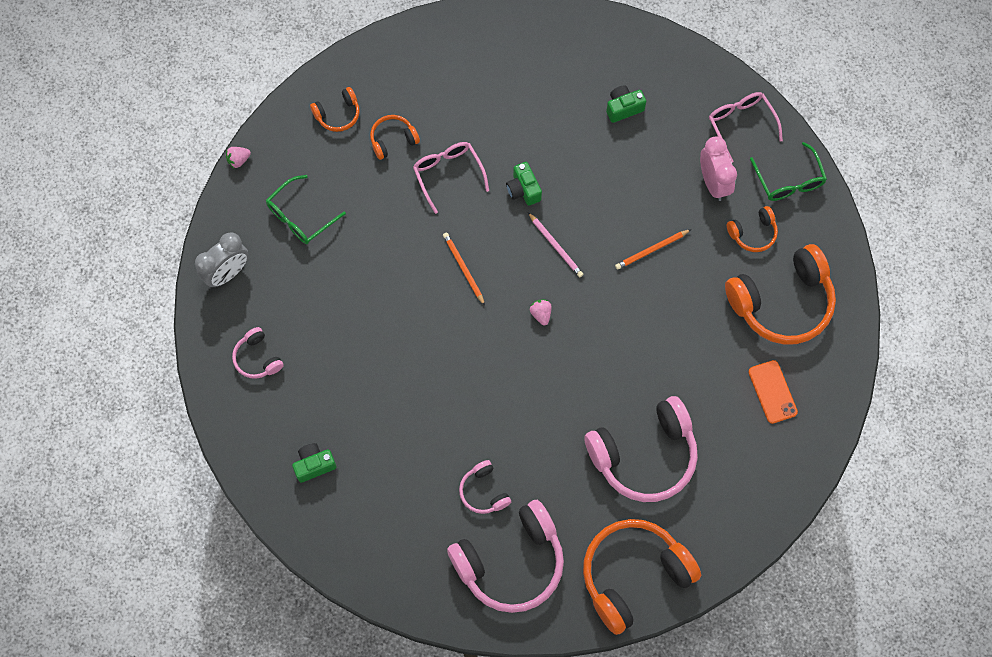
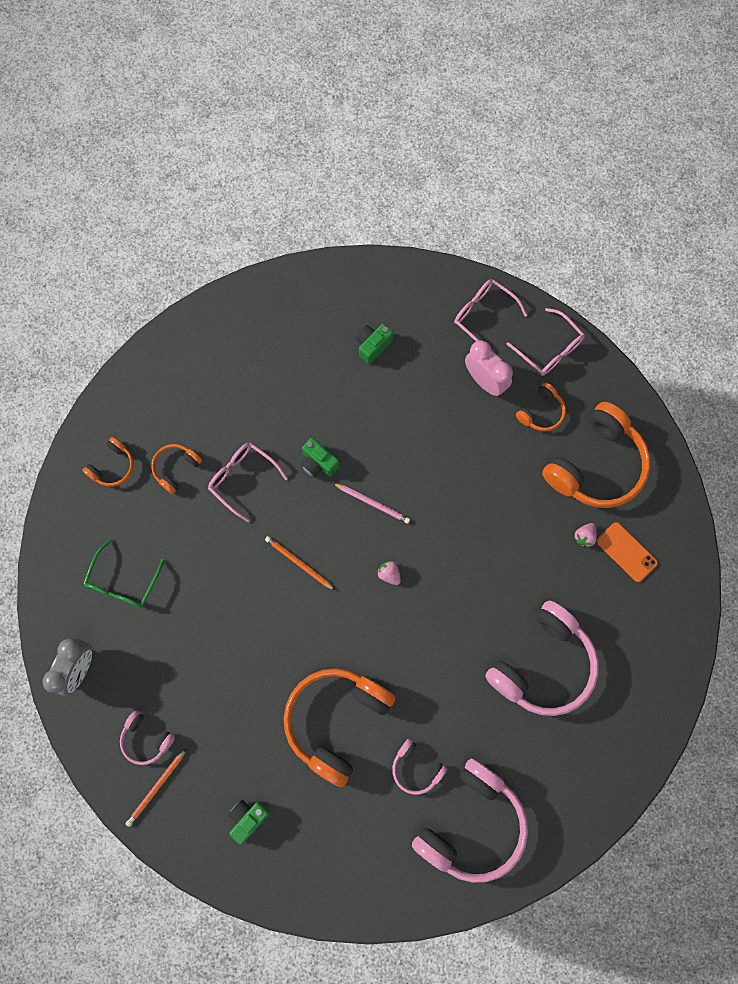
camera: 25 degrees left, 5 degrees up
(238, 160) = (38, 553): pink strawberry -> pink strawberry (584, 536)
(633, 575) = (586, 782): orange headphones -> orange headphones (336, 721)
(651, 250) = (460, 468): orange pencil -> orange pencil (156, 788)
(789, 181) = (549, 349): green glasses -> pink glasses

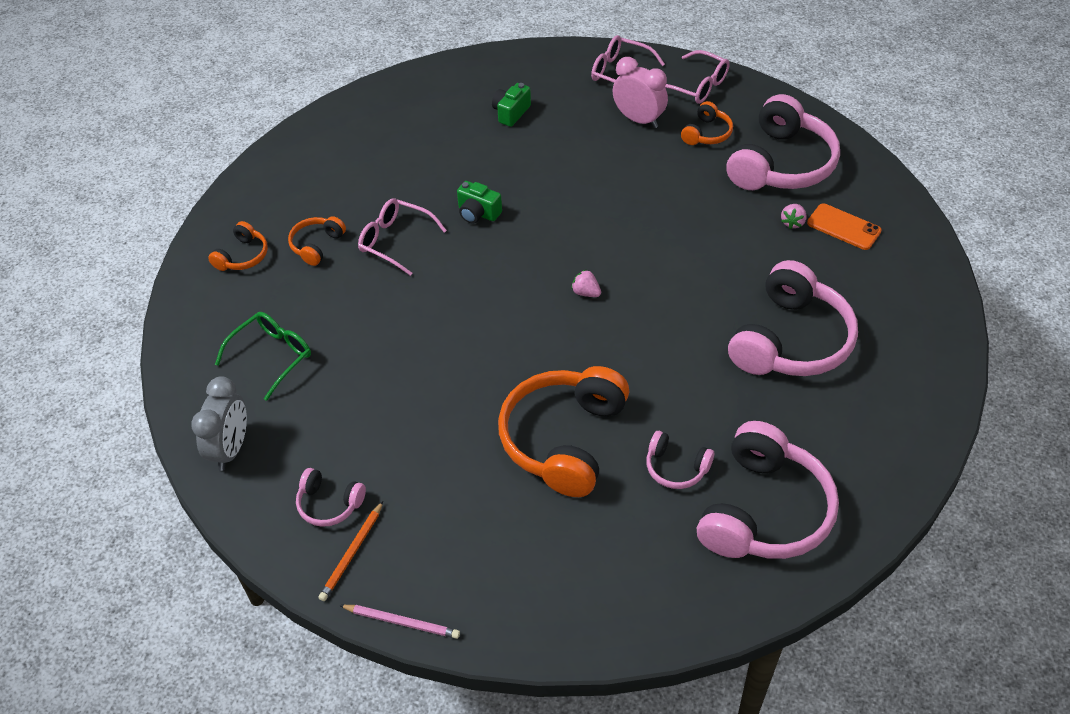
camera: 10 degrees left, 25 degrees down
(123, 582) = (272, 356): green glasses -> green glasses turned 150 degrees counterclockwise
(248, 818) = (479, 562): green camera -> none
(298, 563) = (478, 301): orange pencil -> none
(372, 503) = (548, 236): pink pencil -> pink pencil (402, 622)
(596, 465) = (781, 164): orange headphones -> pink headphones

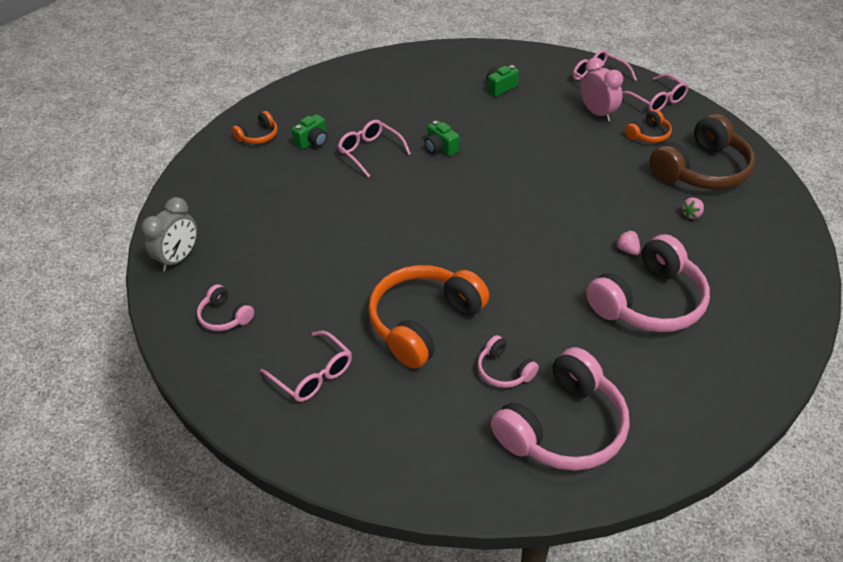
camera: 20 degrees right, 5 degrees down
(272, 356) = (241, 205): green glasses -> none
(316, 245) = (313, 141): orange headphones -> green camera
(352, 553) = (221, 356): orange pencil -> none
(402, 622) = (230, 418): pink pencil -> none
(470, 541) = (313, 375): none -> pink glasses
(586, 292) = (495, 222): pink strawberry -> pink strawberry (627, 250)
(781, 164) = (701, 170): pink headphones -> brown headphones
(843, 227) = (735, 228): orange phone -> none

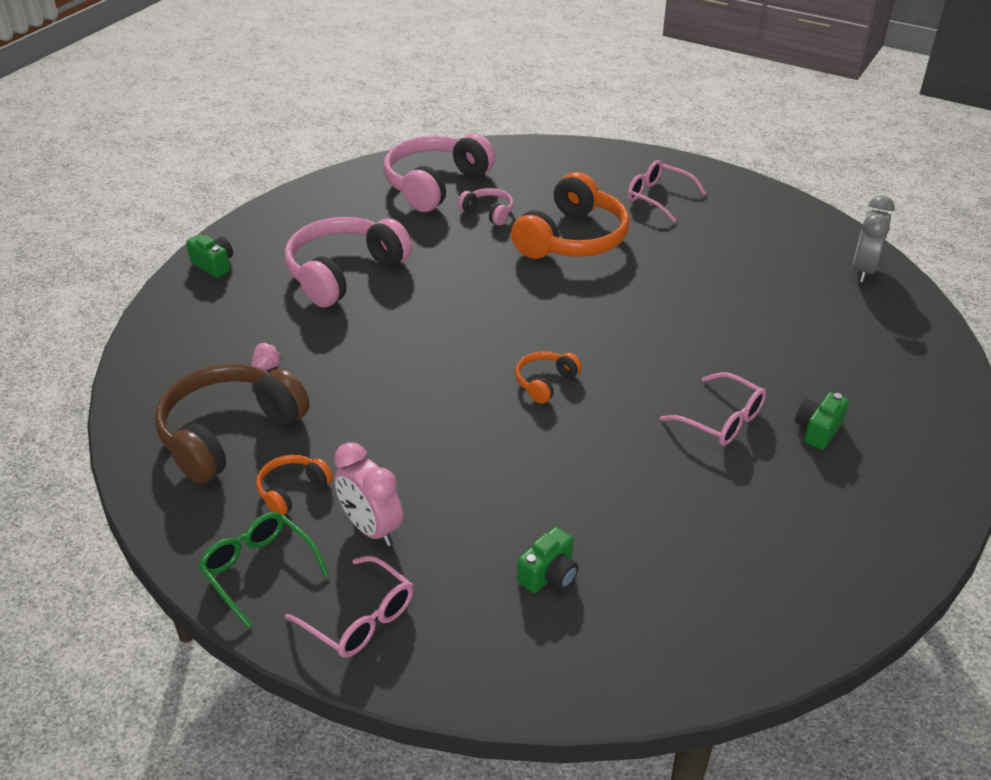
camera: 170 degrees right, 5 degrees down
(225, 316) = (770, 228): pink headphones -> none
(258, 136) = (907, 432): orange headphones -> orange headphones (545, 382)
(440, 148) = (619, 436): green camera -> green camera (214, 265)
(627, 250) = (358, 320): pink strawberry -> none
(656, 100) = (258, 570): pink glasses -> green glasses

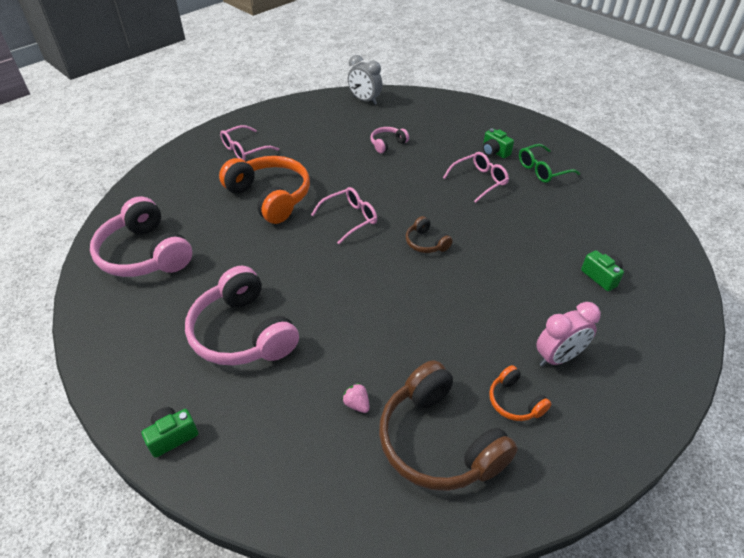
camera: 75 degrees left, 5 degrees up
(258, 570) = (598, 432): green glasses -> green glasses (542, 170)
(360, 619) = (642, 375): pink glasses -> pink glasses (350, 219)
(488, 212) = (208, 231): pink headphones -> pink headphones (387, 144)
(545, 382) = (426, 243): orange headphones -> brown headphones

